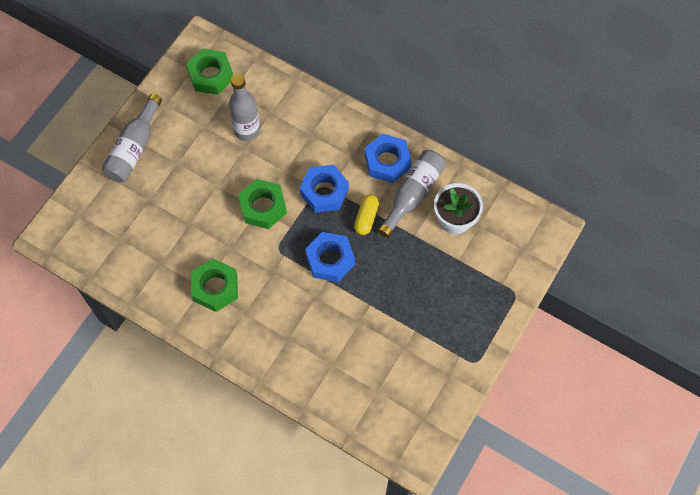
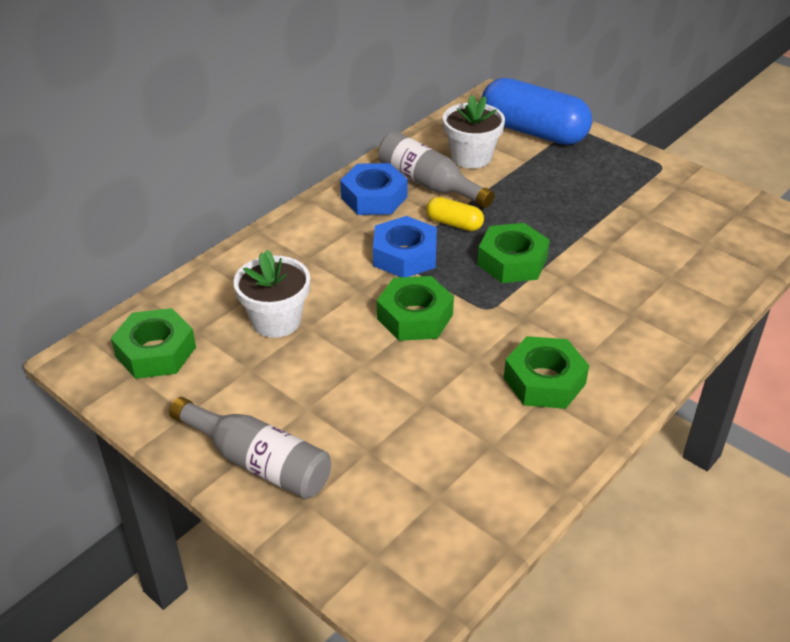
camera: 80 degrees left, 25 degrees down
(247, 130) = (276, 321): grey bottle -> white flower pot
(330, 260) = (512, 261): blue nut -> green nut
(503, 261) = (533, 131): none -> blue capsule

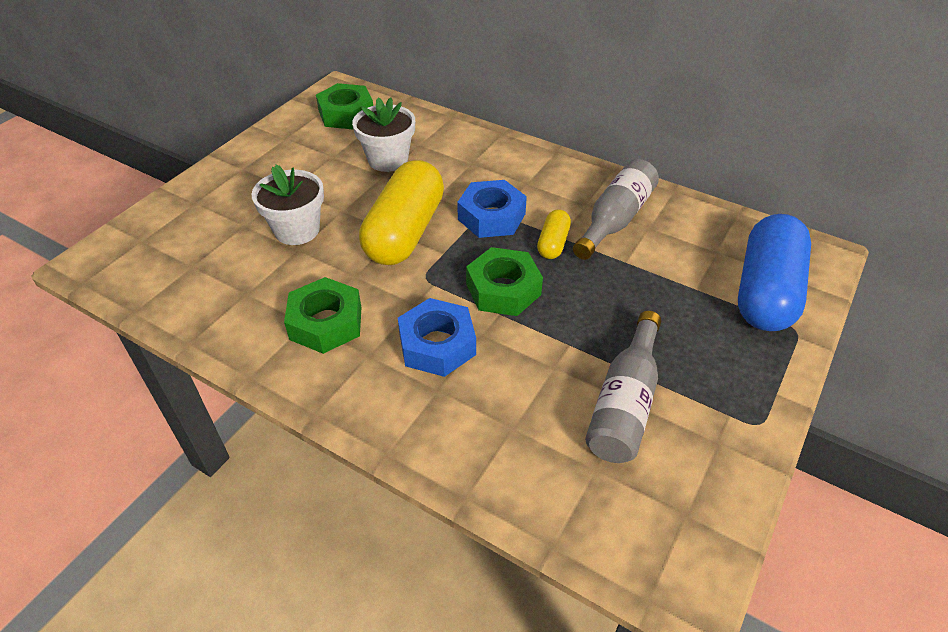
camera: 80 degrees right, 5 degrees up
(258, 462) = (236, 175): grey bottle -> grey bottle (625, 403)
(374, 197) = (575, 188): blue nut -> blue nut (437, 345)
(415, 317) = (405, 232): green nut -> yellow capsule
(471, 157) = (681, 245): white flower pot -> white flower pot (297, 230)

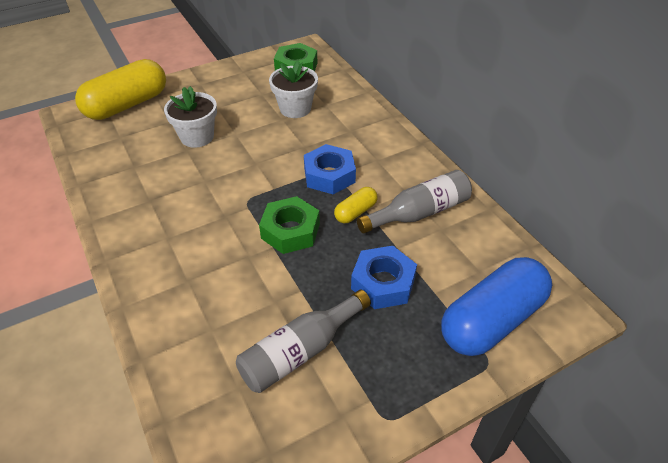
camera: 30 degrees right, 0 degrees up
(326, 323) = (161, 205): green nut -> none
(405, 232) = (261, 164): yellow capsule -> yellow capsule (127, 105)
(437, 345) = (214, 250): blue nut -> blue nut (383, 283)

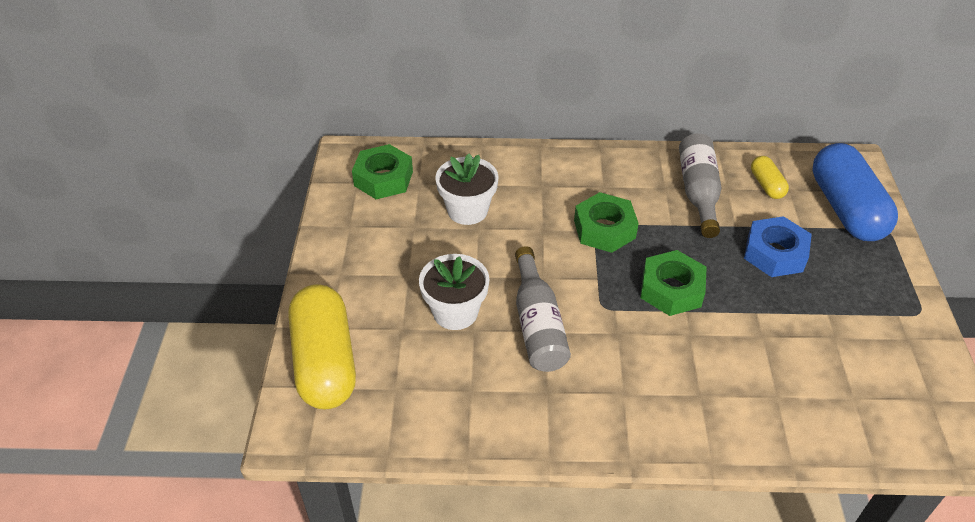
camera: 60 degrees left, 0 degrees up
(300, 351) = (830, 339): grey bottle -> grey bottle (537, 324)
(329, 175) = (604, 229): blue nut -> green nut
(355, 212) = (672, 233): yellow capsule -> yellow capsule (766, 185)

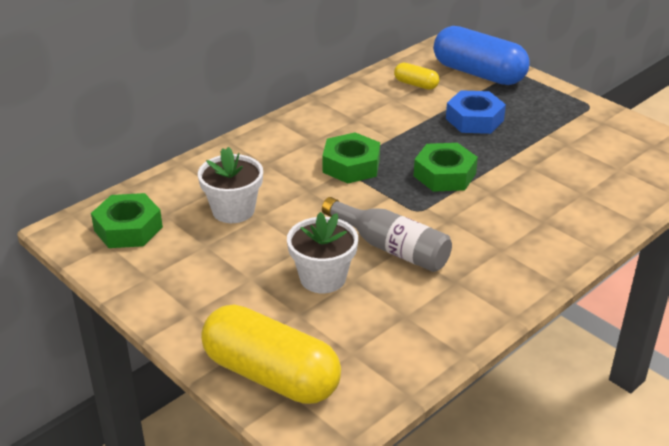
camera: 45 degrees left, 10 degrees down
(698, 192) = (380, 111): grey bottle -> none

